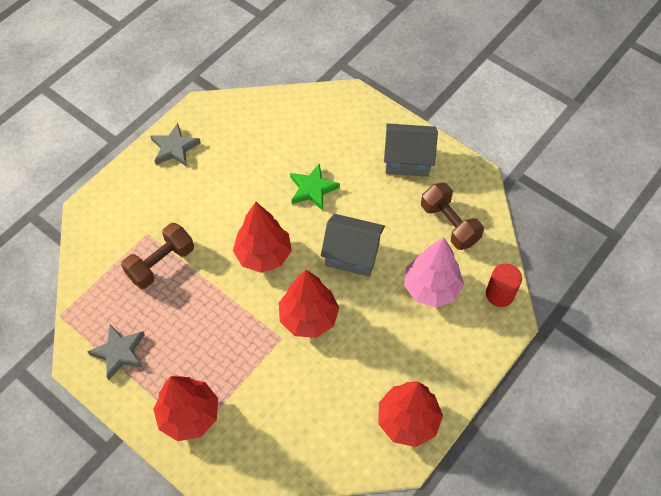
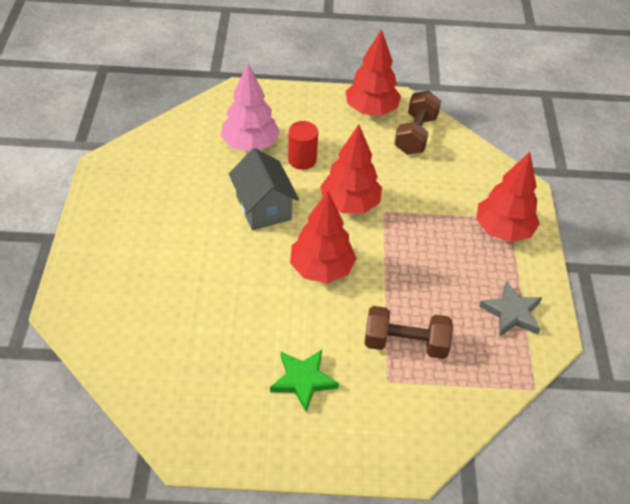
camera: 130 degrees left, 10 degrees down
(174, 148) = (264, 435): grey star -> none
(312, 189) = (216, 274): green star -> green star (303, 380)
(407, 160) = (121, 220): grey house -> none
(449, 224) = (175, 160): brown dumbbell -> brown dumbbell (415, 135)
(499, 294) = (219, 105): red cylinder -> red cylinder (302, 160)

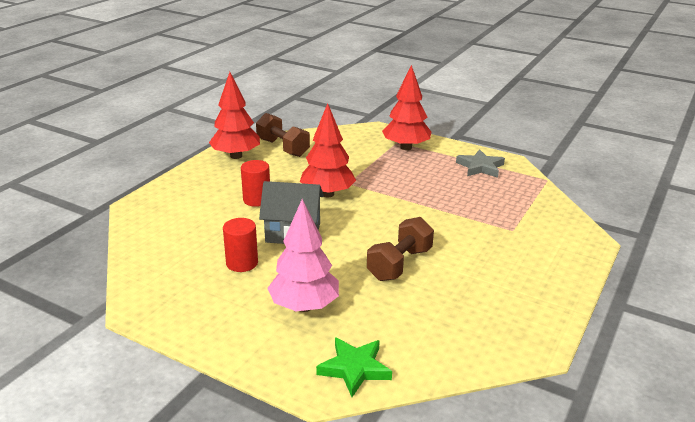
camera: 60 degrees left, 20 degrees down
(196, 195) = (242, 263): none -> red cylinder
(250, 144) = (210, 218): pink tree -> pink tree (304, 306)
(303, 380) = (492, 266): green star -> green star (354, 368)
(321, 269) = (385, 225): red tree -> none
(405, 343) = (482, 212): brown dumbbell -> brown dumbbell (399, 264)

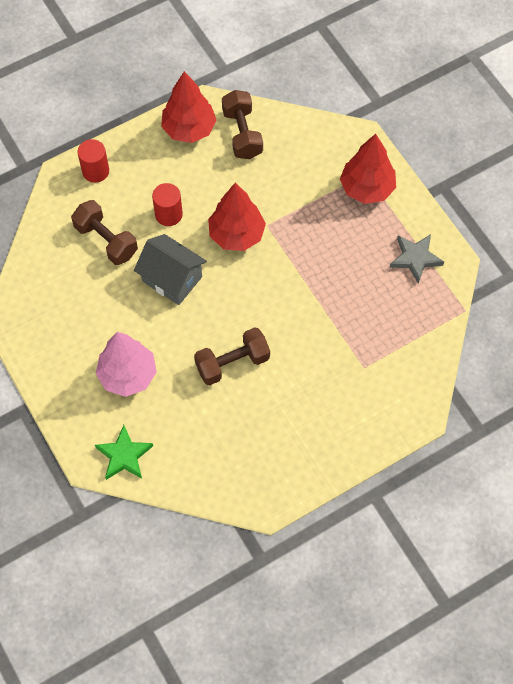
camera: 30 degrees right, 35 degrees up
(209, 229) = (106, 240): none -> brown dumbbell
(242, 263) = (109, 300): red cylinder -> red cylinder (95, 171)

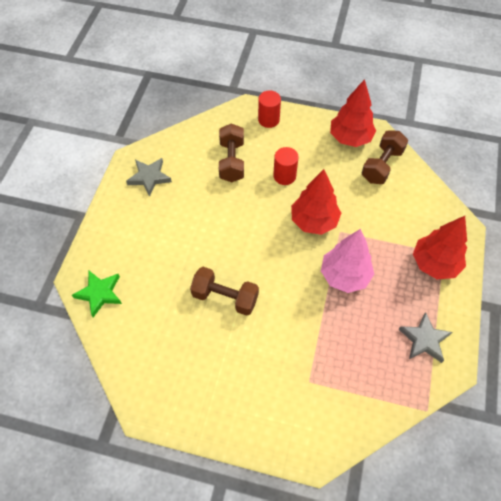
camera: 45 degrees right, 5 degrees down
(47, 320) = (149, 177): none -> grey star
(128, 375) = (156, 247): pink tree -> pink tree (344, 276)
(172, 279) = (245, 214): grey house -> none

